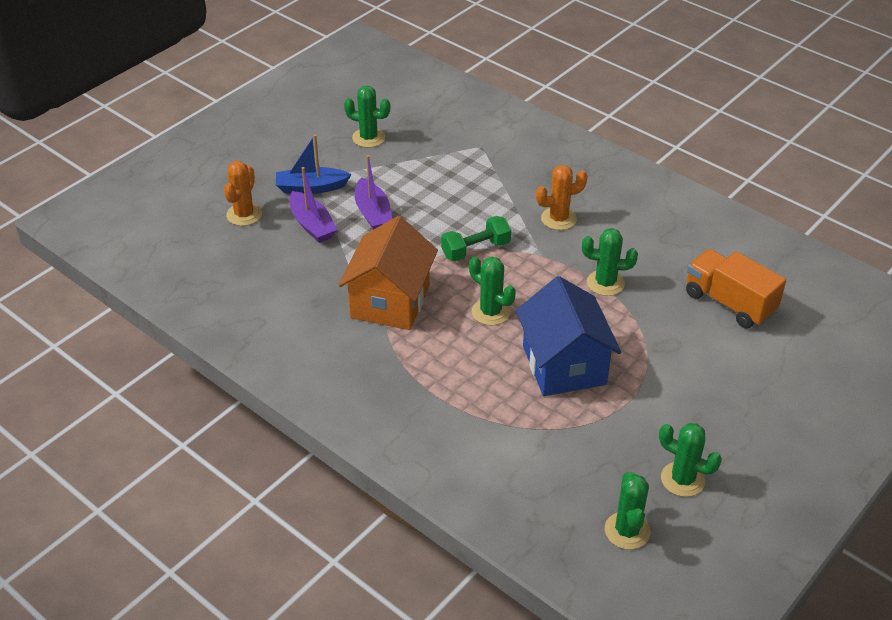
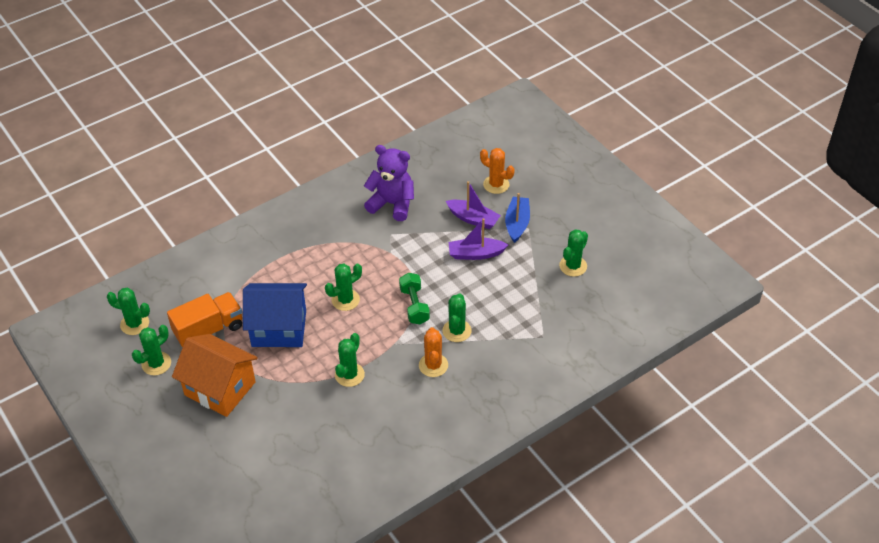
camera: 105 degrees right, 5 degrees up
(302, 303) = (392, 204): none -> purple teddy bear
(312, 225) = (473, 219): purple boat -> purple boat turned 135 degrees counterclockwise
(390, 301) = (377, 248): orange house -> orange house (220, 388)
(500, 209) = (457, 331): none -> green cactus
(729, 303) = (298, 448): orange truck -> orange truck (209, 330)

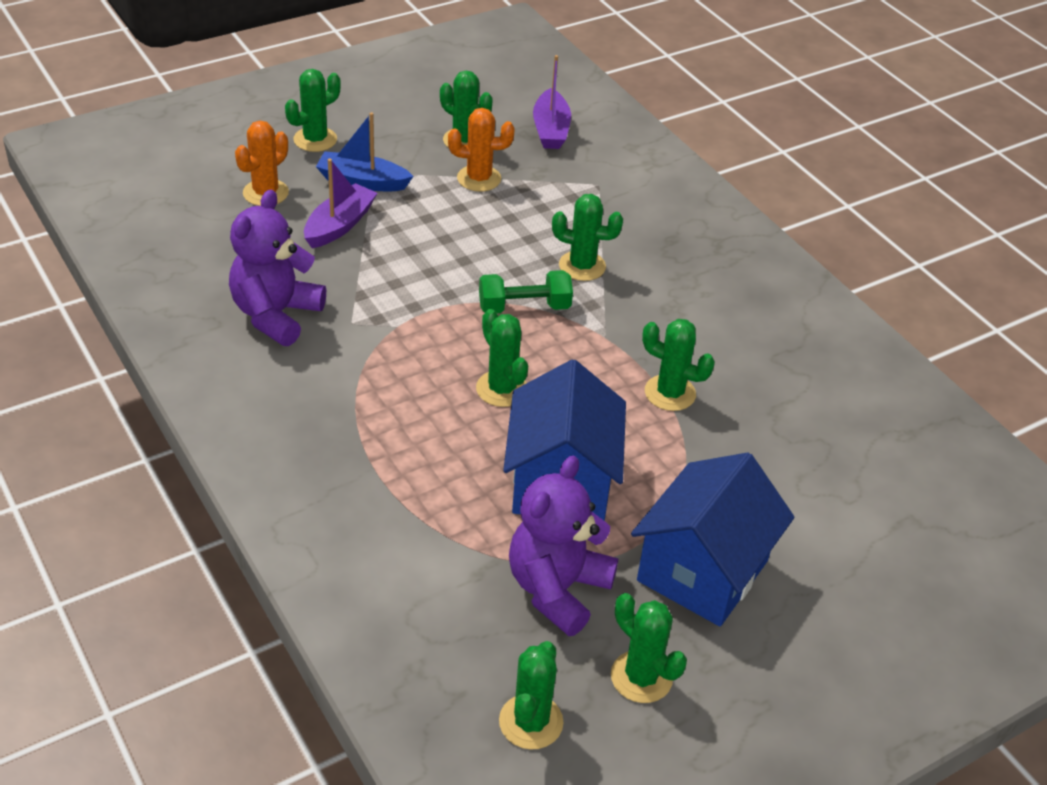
camera: 90 degrees left, 5 degrees down
(209, 330) = (557, 589): orange truck -> purple teddy bear
(220, 388) = (702, 571): orange house -> blue house
(433, 365) = (651, 297): orange cactus -> orange cactus (479, 178)
(476, 254) = (420, 230): purple boat -> purple boat (550, 129)
(554, 198) = (315, 139): none -> green cactus

